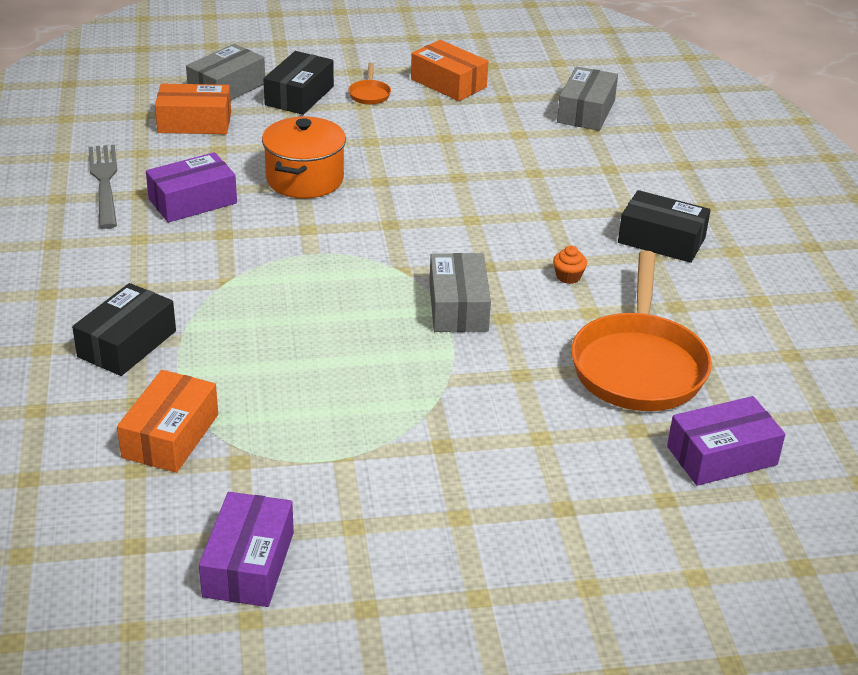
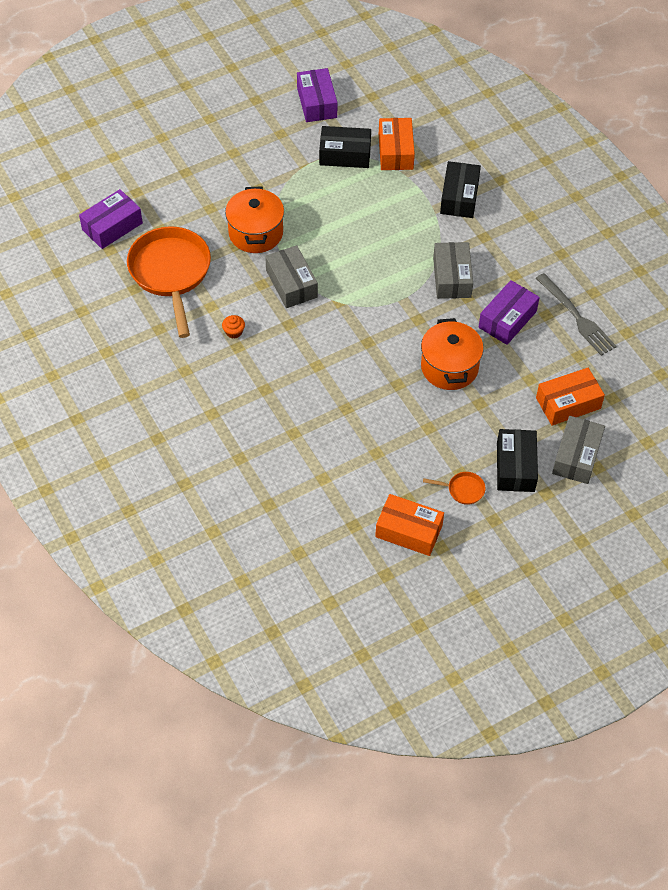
camera: 160 degrees right, 20 degrees up
(369, 94) = (463, 490): orange pan -> orange pan turned 120 degrees clockwise
(480, 382) = (256, 233): none -> orange pot
(586, 111) = (281, 531): grey box -> grey box (452, 277)
(661, 240) = (182, 388): black box -> black box (345, 154)

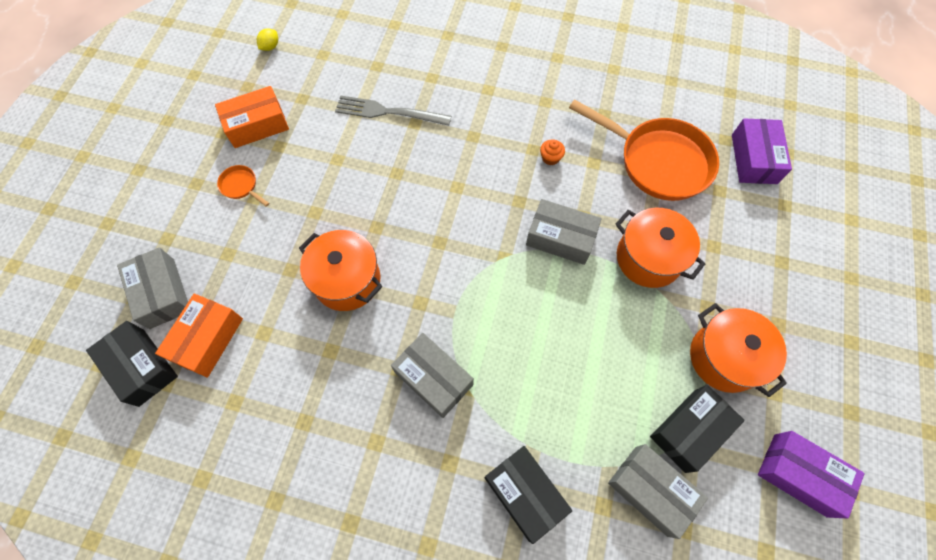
camera: 135 degrees right, 10 degrees up
(284, 164) = (724, 358): none -> orange pot
(333, 598) = (270, 47): none -> yellow lemon
(395, 151) = (651, 490): orange box -> grey box
(463, 490) = (241, 186): orange pan -> orange pan turned 75 degrees clockwise
(507, 319) = (338, 380): purple box -> none
(515, 467) = (211, 239): black box -> black box (141, 367)
(577, 317) = (268, 449): grey fork -> grey fork (387, 112)

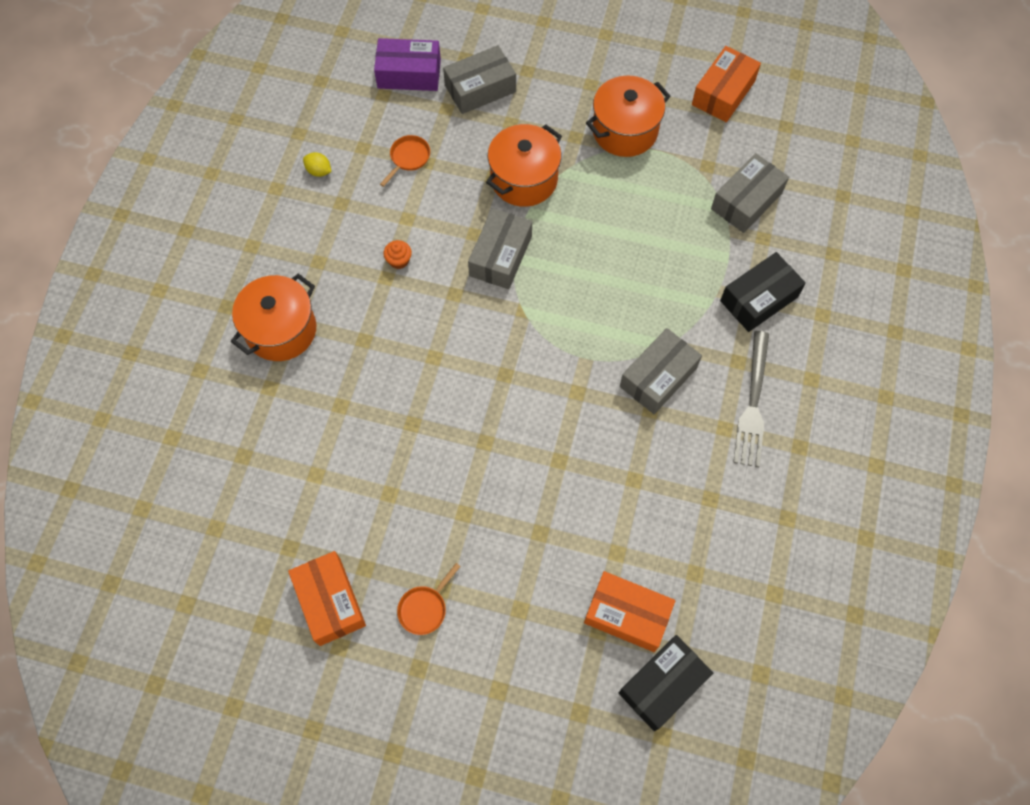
camera: 90 degrees left, 0 degrees up
(162, 293) = (572, 680): grey box -> grey box (480, 88)
(270, 47) = (193, 602): yellow lemon -> yellow lemon (319, 171)
(347, 280) = (552, 469): orange pot -> orange pot (281, 330)
(387, 112) = (321, 439): grey fork -> grey fork (753, 405)
(658, 161) = (408, 158): orange pan -> orange pan, size x0.40
(690, 430) = (693, 166): black box -> none
(799, 474) = (723, 93): purple box -> orange box

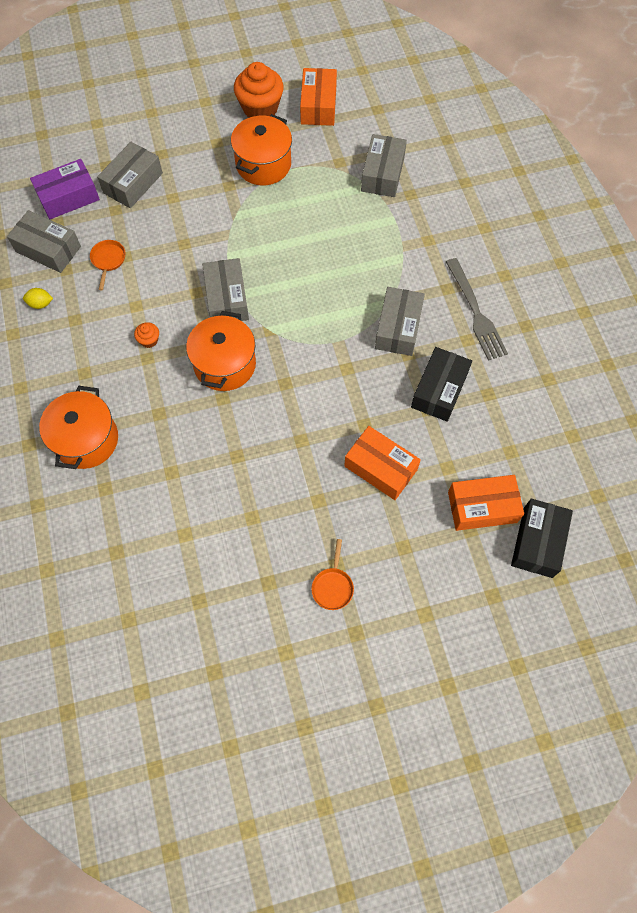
camera: 30 degrees left, 0 degrees up
(330, 601) = (257, 623): orange box -> orange box (380, 468)
(358, 118) = (48, 249): none -> grey box
(524, 179) = (209, 234): orange pot -> orange pot (225, 364)
(659, 67) = (260, 108): none -> orange cupcake
(759, 299) = (434, 238): black box -> black box (439, 390)

